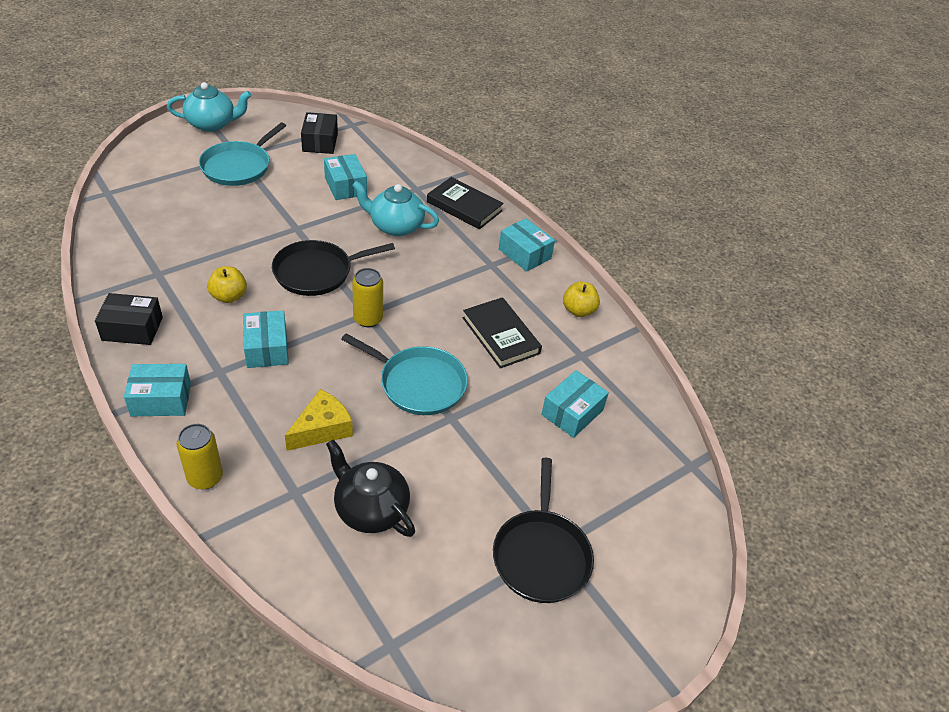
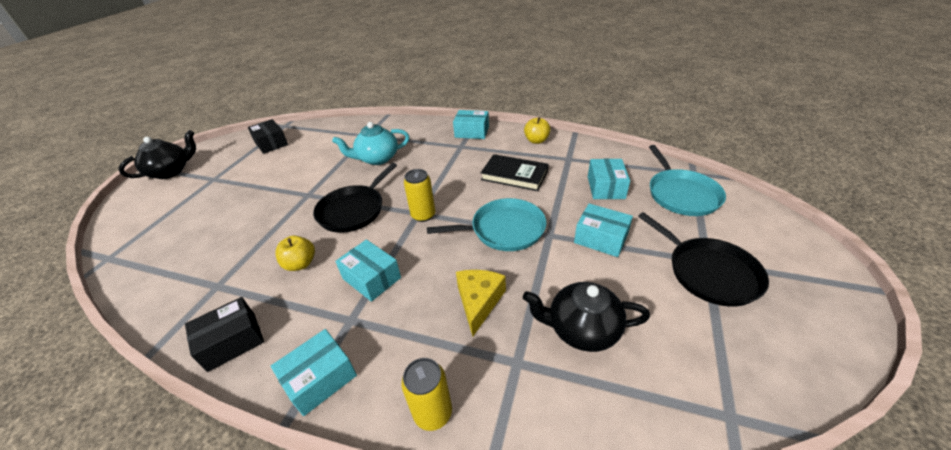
camera: 30 degrees left, 5 degrees down
(212, 124) = (171, 171): turquoise teapot -> black teapot
(238, 166) = (220, 184): turquoise pan -> turquoise pan (681, 194)
(345, 186) = (317, 156): turquoise box -> turquoise box (600, 238)
(464, 206) = (407, 129): black book -> none

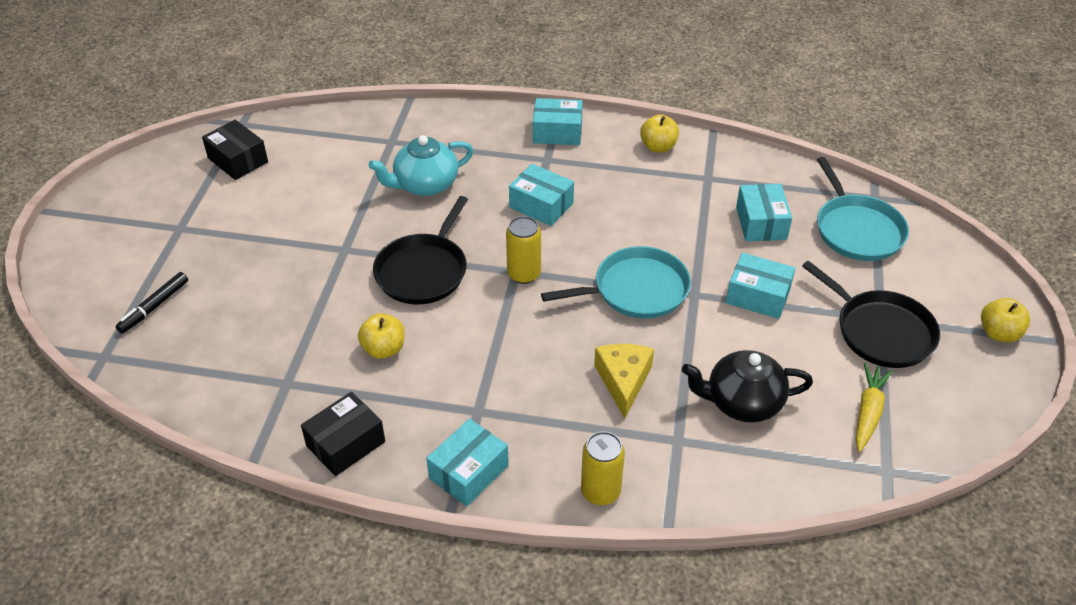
camera: 10 degrees left, 5 degrees up
(164, 226) = (154, 307): none -> black marker
(171, 171) = (99, 217): black teapot -> none
(372, 278) = (485, 361): turquoise box -> turquoise box (541, 205)
(514, 175) = (636, 207): black book -> none
(704, 348) = (868, 412): none -> yellow carrot
(821, 280) = (999, 333): none -> yellow apple

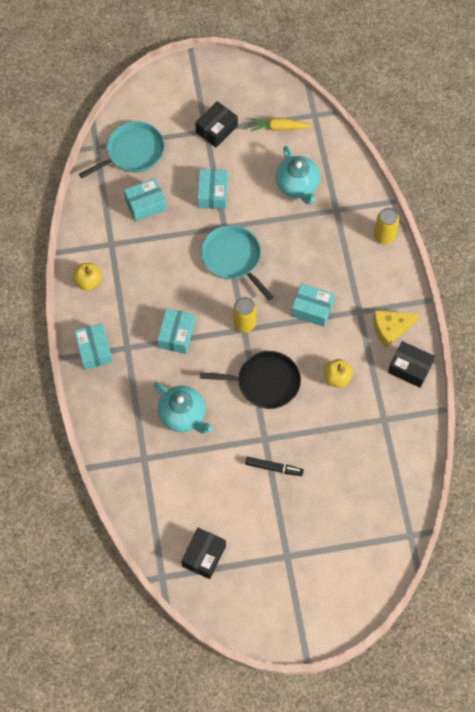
camera: 110 degrees left, 20 degrees up
(154, 307) = (360, 529): black marker -> black marker (274, 468)
(468, 472) = (400, 301): turquoise box -> turquoise box (312, 309)
(623, 381) = (307, 246): yellow cheese -> yellow cheese (390, 328)
(742, 402) = (297, 185): black teapot -> turquoise teapot
(880, 331) = (216, 129): black pan -> black box
(999, 333) = (195, 74): yellow apple -> none

